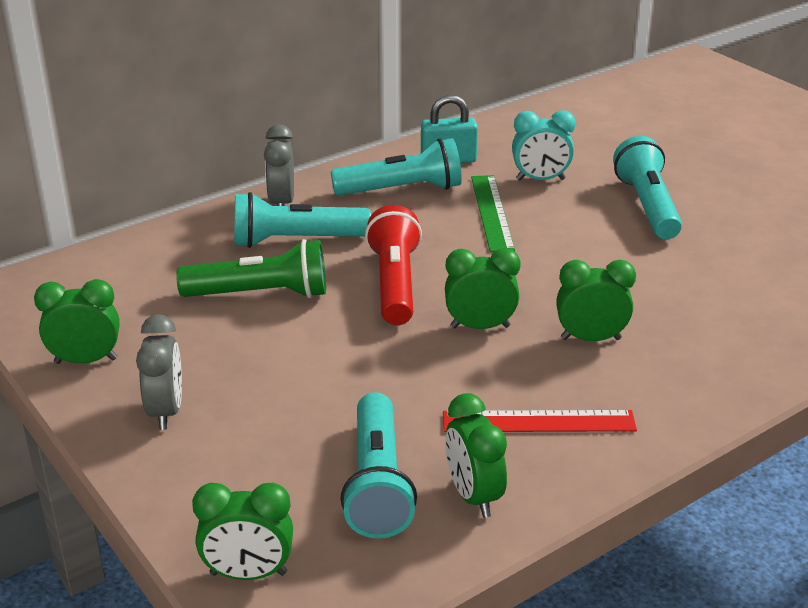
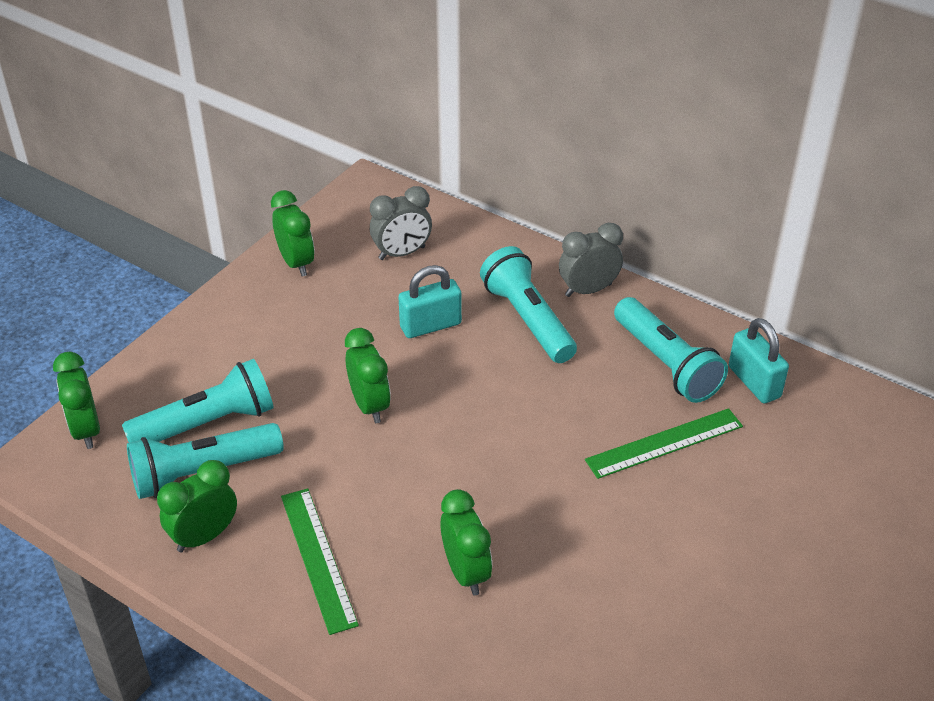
camera: 70 degrees right, 10 degrees up
(166, 411) = (251, 326): grey clock -> grey clock (402, 253)
(261, 294) = (430, 325): green flashlight -> turquoise padlock
(395, 283) = (491, 405): red flashlight -> none
(480, 327) = (448, 483): green clock -> green clock (369, 405)
(538, 421) = (318, 558): red ruler -> green ruler
(540, 179) = (762, 467): turquoise clock -> none
(647, 206) = (764, 575): turquoise flashlight -> turquoise flashlight (207, 424)

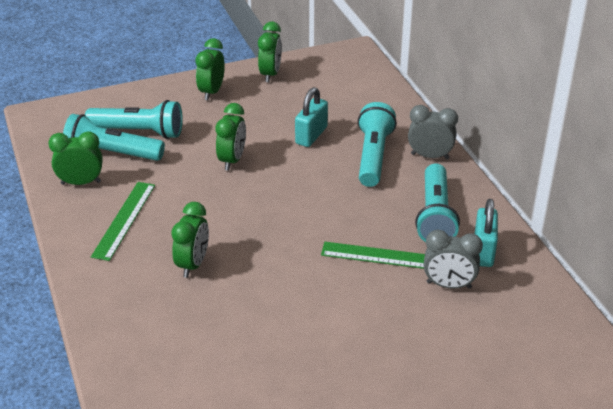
camera: 35 degrees right, 5 degrees down
(86, 430) = (78, 109): green clock -> green clock (211, 92)
(402, 253) = (336, 92): grey clock -> grey clock (448, 285)
(430, 325) = (311, 135): turquoise padlock -> turquoise padlock turned 75 degrees counterclockwise

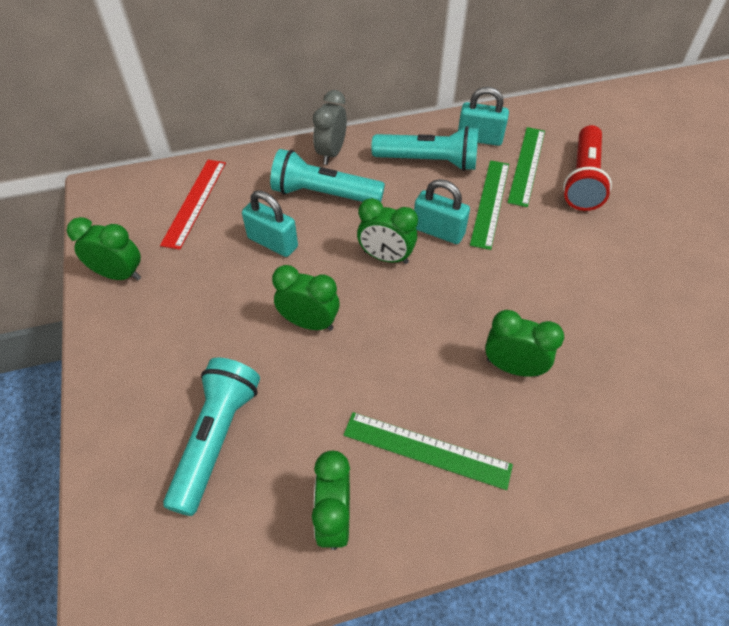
camera: 85 degrees left, 15 degrees up
(112, 153) = (265, 476): turquoise flashlight -> none
(211, 92) = (139, 343): green clock -> green clock (386, 257)
(339, 223) = (438, 231): none -> turquoise padlock
(349, 94) = (195, 202): none -> red ruler
(436, 327) = (582, 179): none -> red flashlight
(448, 285) = (527, 165): grey clock -> green ruler

